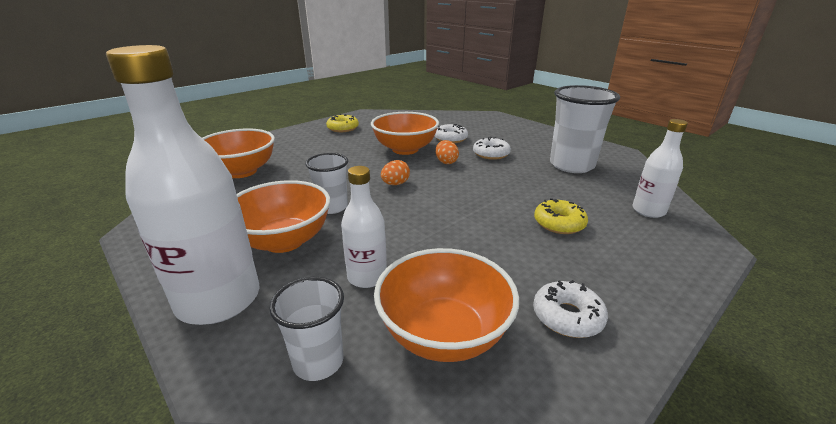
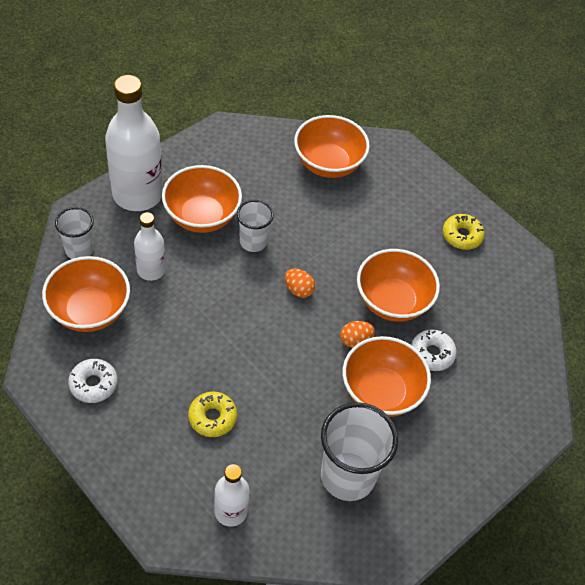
camera: 85 degrees right, 25 degrees up
(491, 154) = (381, 392): white donut -> orange bowl

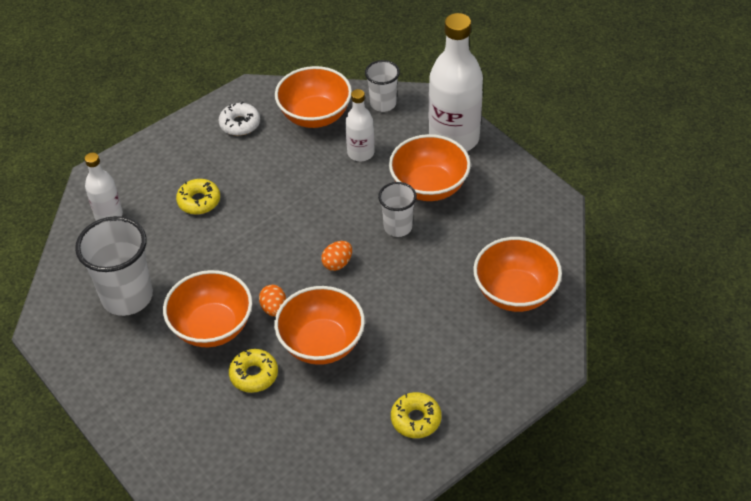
camera: 100 degrees right, 5 degrees down
(432, 354) = (254, 375): white donut -> yellow donut

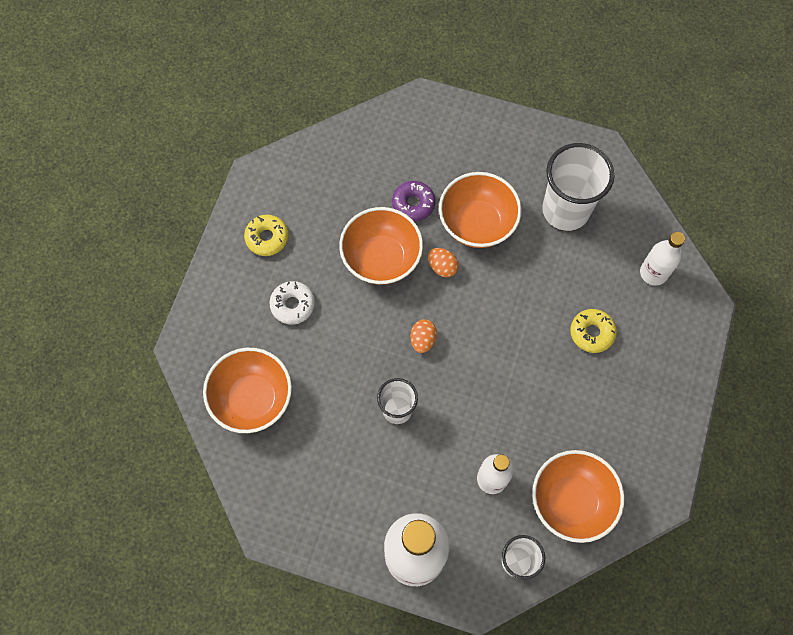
camera: 145 degrees right, 20 degrees up
(240, 124) = (634, 444): white donut -> white donut (293, 305)
(254, 375) = (413, 204): yellow donut -> purple donut
(429, 187) = (399, 475): orange bowl -> none

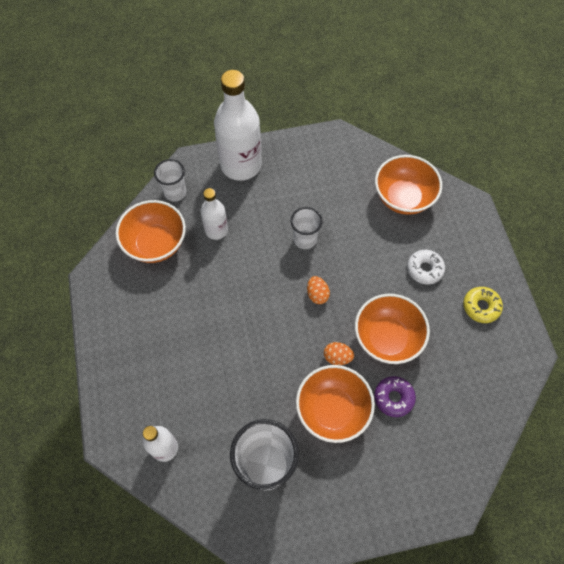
camera: 150 degrees right, 5 degrees down
(592, 333) = (194, 368): yellow donut -> none

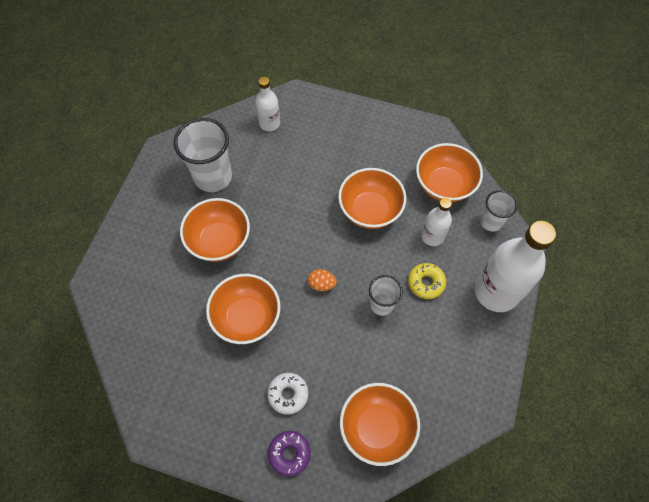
camera: 120 degrees right, 0 degrees up
(218, 292) = (370, 210): none -> orange bowl
(337, 357) = (257, 268): orange egg -> none
(393, 398) = (196, 291): purple donut -> purple donut (289, 453)
(481, 307) = (219, 421): yellow donut -> yellow donut (426, 283)

